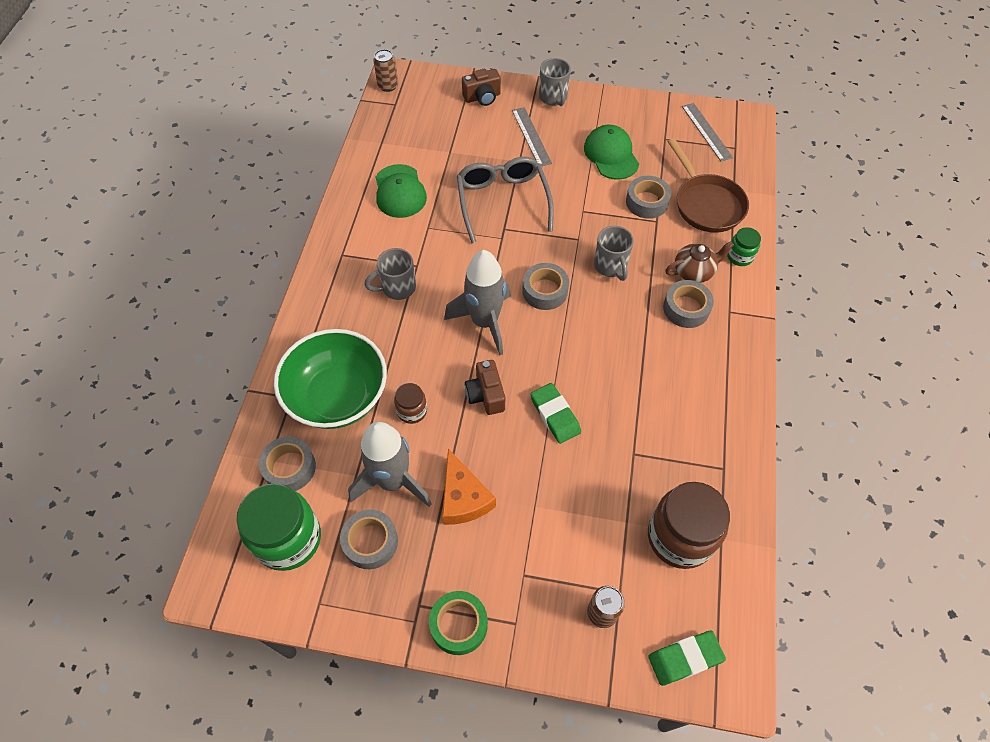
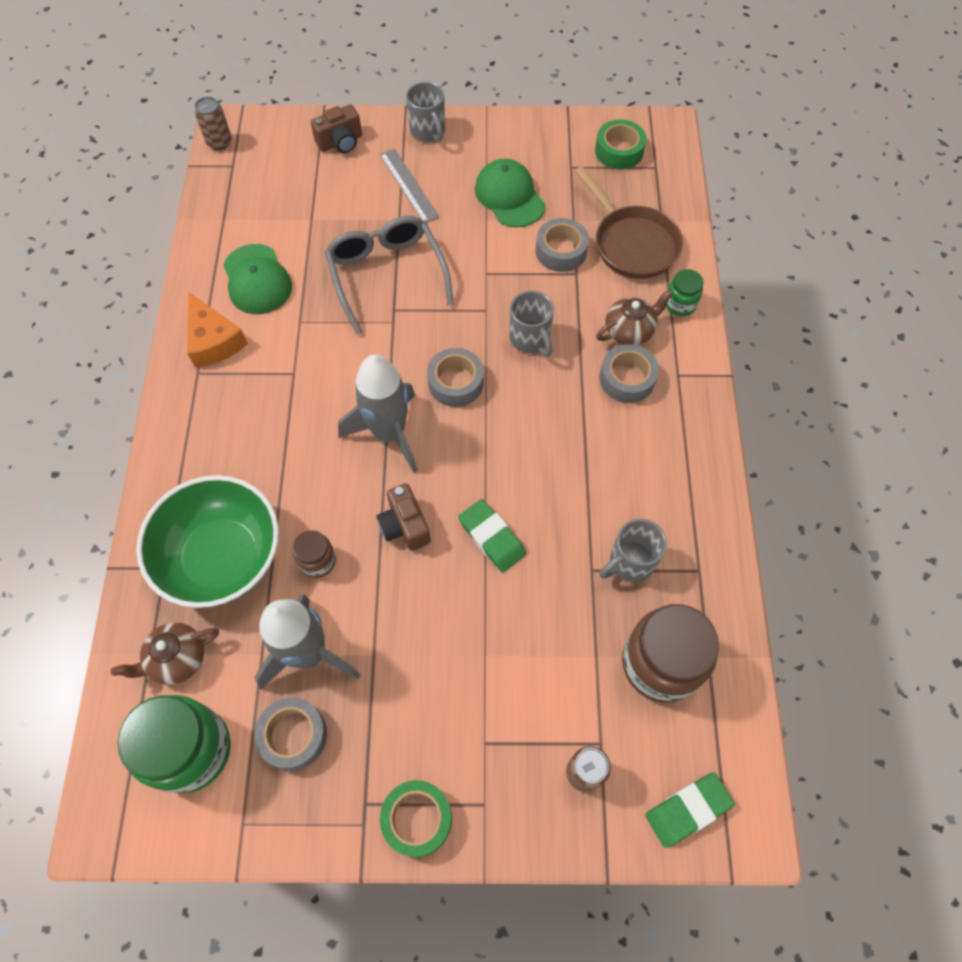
camera: 10 degrees left, 5 degrees up
(289, 467) = (177, 659): grey tape -> brown teapot
(397, 288) = (274, 405): grey mug -> grey mug (630, 562)
(463, 498) = (398, 660): orange cheese -> orange cheese (214, 341)
(706, 131) = (619, 151): grey ruler -> green tape

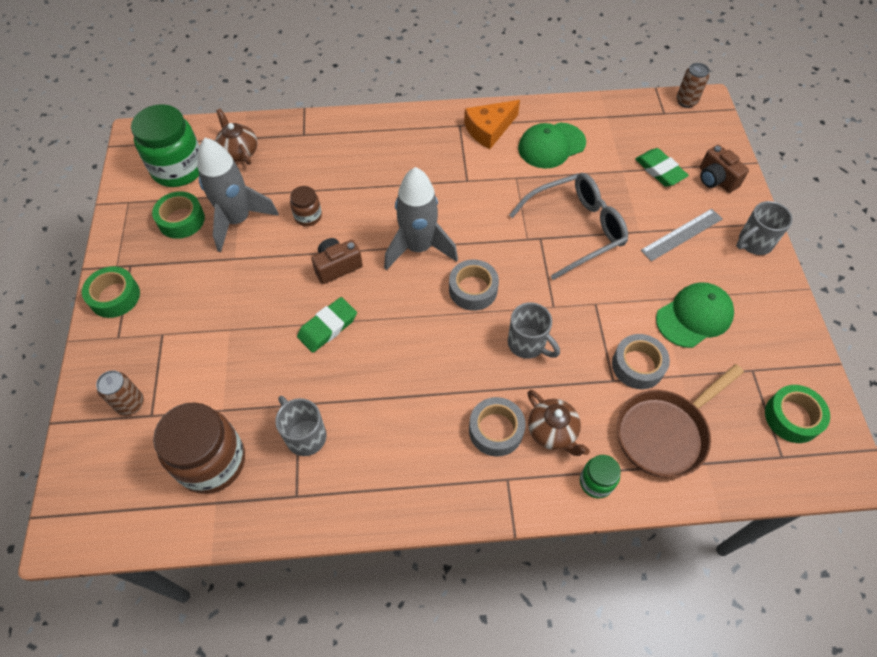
camera: 85 degrees right, 5 degrees down
(222, 557) = (311, 163): green bowl -> none
(293, 735) = (181, 220): grey tape -> green tape
(530, 339) = (527, 344): grey mug -> grey mug turned 105 degrees counterclockwise
(688, 810) = (90, 483): green eraser -> green eraser (660, 170)

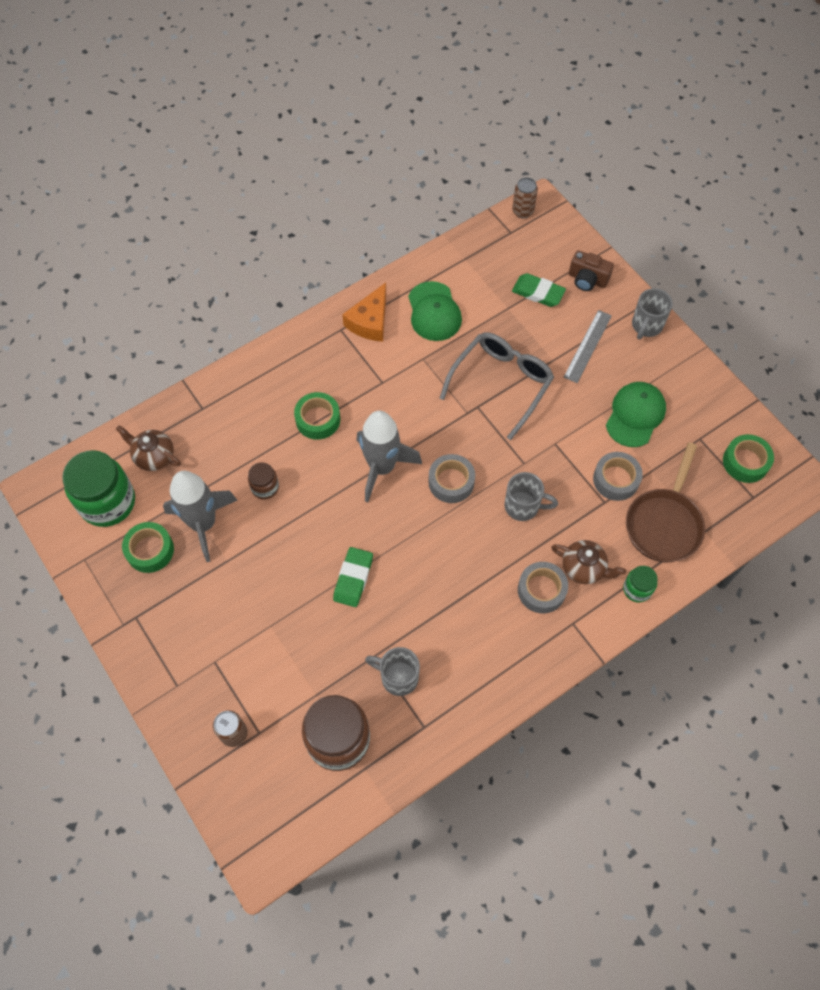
camera: 30 degrees left, 5 degrees up
(115, 296) = (145, 652): green tape -> green tape (318, 419)
(337, 266) = (324, 521): brown camera -> none
(551, 145) = (434, 312): green cap -> green cap turned 45 degrees counterclockwise

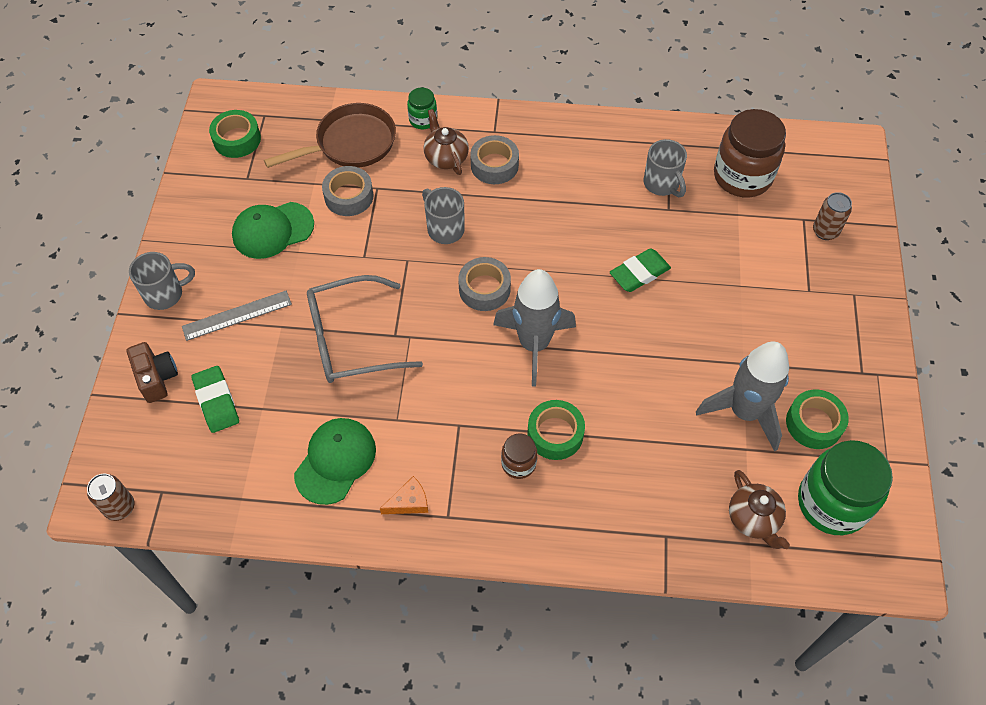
camera: 140 degrees left, 5 degrees down
(265, 487) = (659, 404): brown jar -> brown jar (518, 464)
(370, 321) = (409, 502): orange cheese -> orange cheese, size x0.60

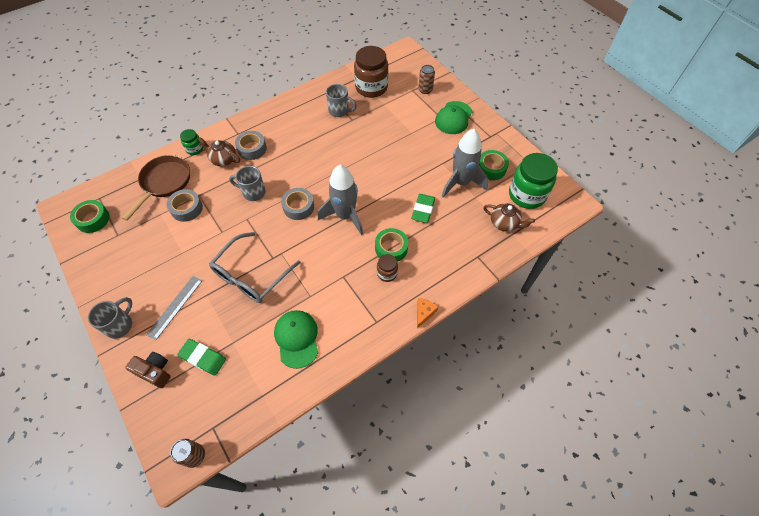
camera: 40 degrees left, 0 degrees up
(272, 230) = (157, 251): green cap -> green cap (453, 118)
(409, 502) = (352, 329): orange cheese -> orange cheese (424, 313)
(639, 273) = (364, 154): green eraser -> green eraser (423, 210)

